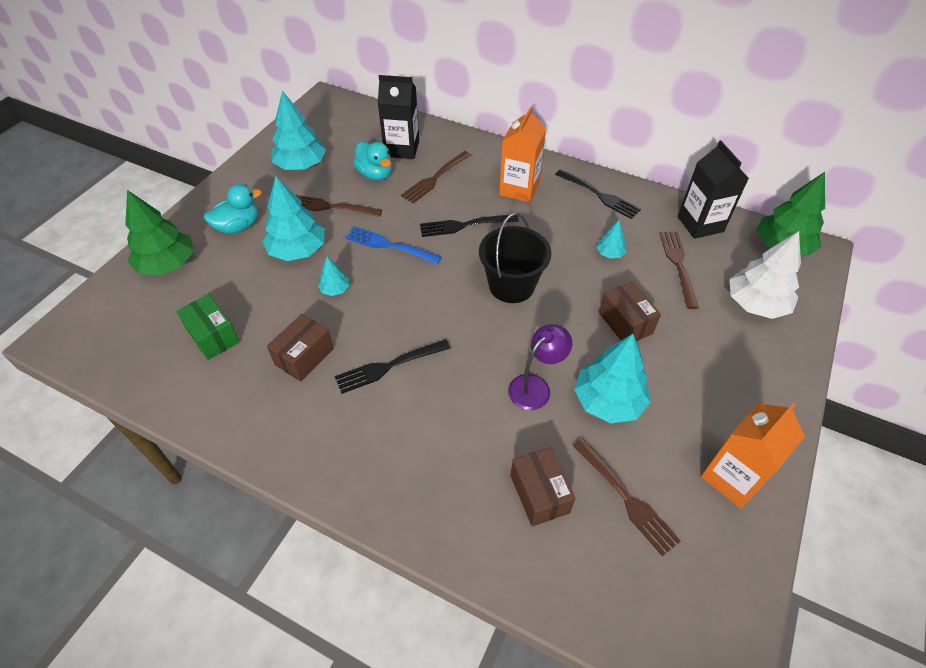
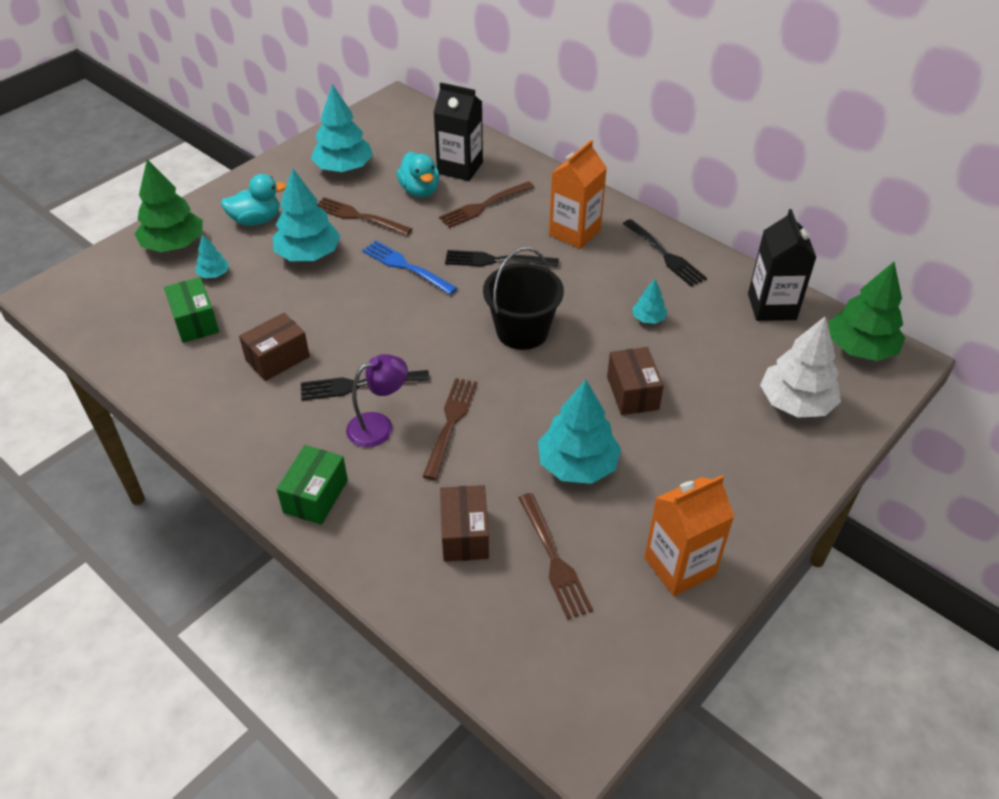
camera: 15 degrees right, 5 degrees down
(335, 289) = (332, 300): turquoise tree -> turquoise tree (214, 274)
(389, 489) = (315, 496): none -> green box
(535, 386) = (504, 435): purple lamp -> purple lamp (379, 426)
(678, 265) = (723, 345): brown fork -> brown fork (450, 423)

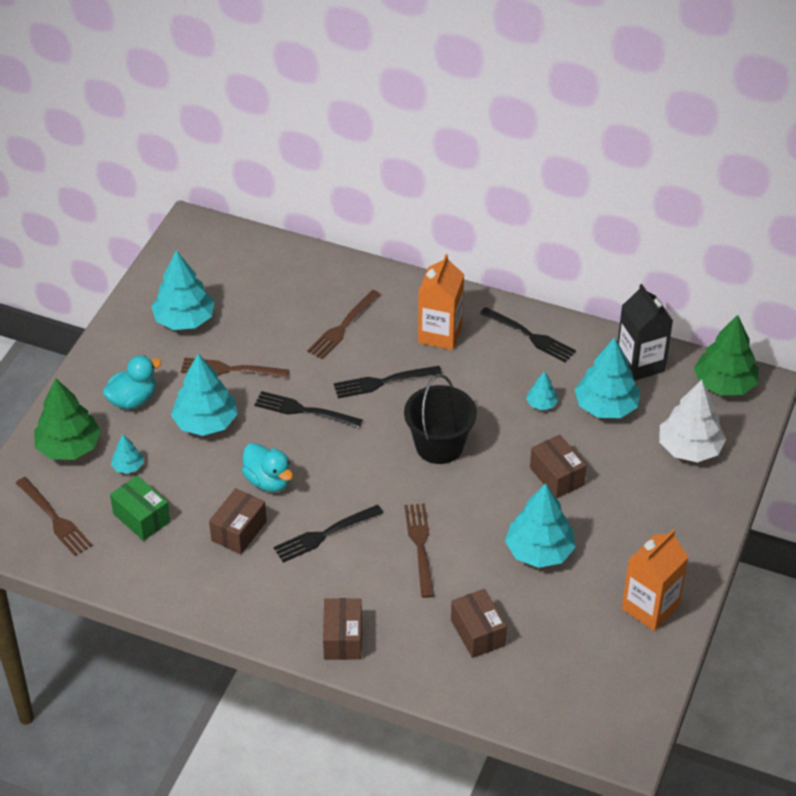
camera: 20 degrees left, 0 degrees up
(315, 496) = (343, 638): green box -> brown box
(379, 426) = (362, 565): purple lamp -> none
(406, 266) = (303, 410): blue fork -> black fork
(420, 190) = (273, 326): turquoise duck -> turquoise duck (268, 481)
(460, 168) = (298, 290): black carton -> none
(554, 559) = (555, 631): brown fork -> brown fork (55, 519)
(717, 338) = (606, 406): none -> turquoise tree

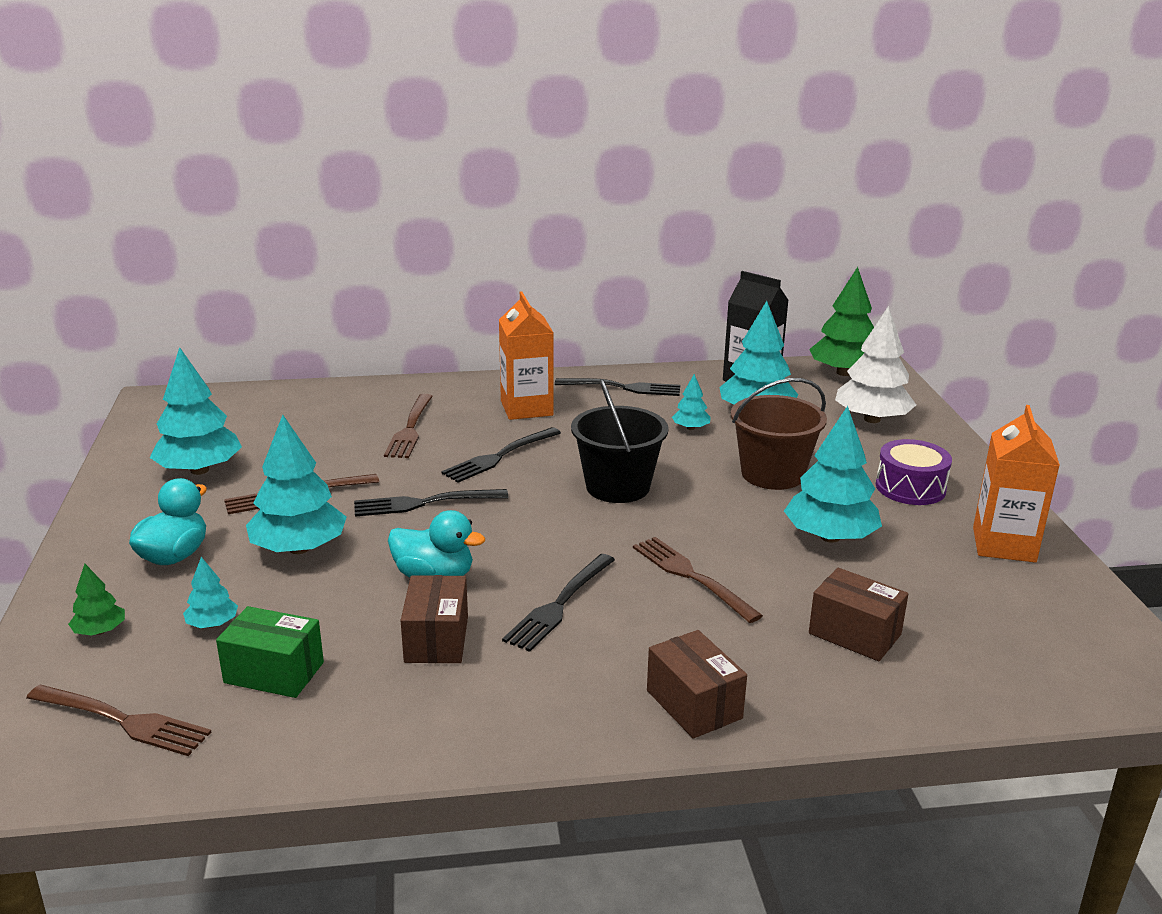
camera: 30 degrees left, 20 degrees down
(69, 447) = (100, 631): green tree -> green tree, size x0.49
(556, 476) = (772, 474): brown box -> brown bucket
(642, 530) = (910, 487): none -> purple drum

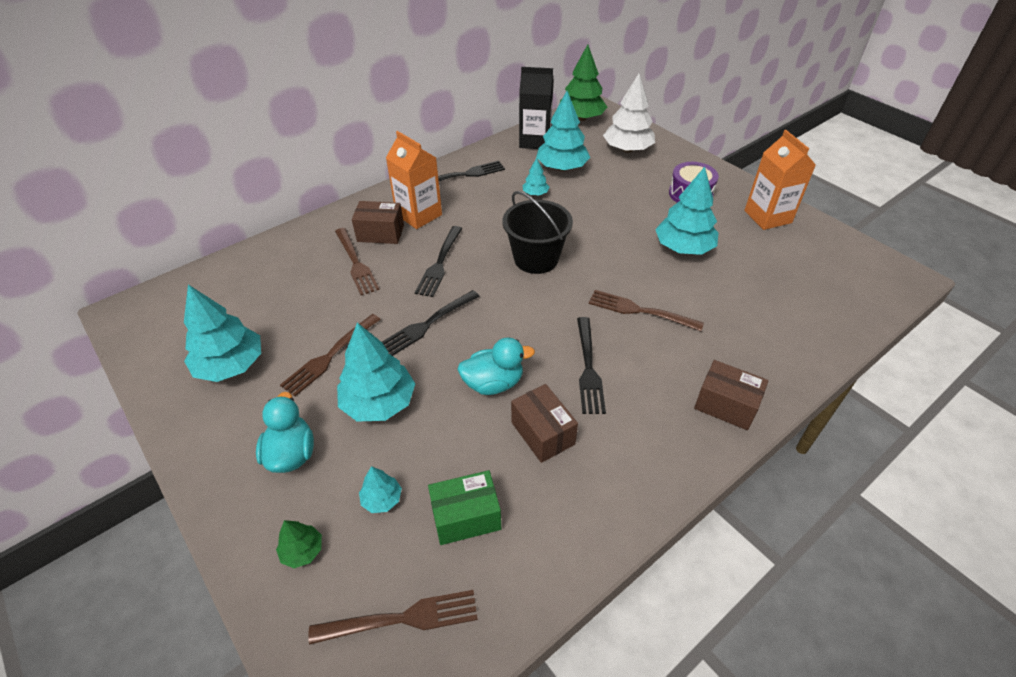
camera: 30 degrees left, 20 degrees up
(772, 474) = (613, 212): brown bucket -> none
(854, 634) = (756, 313): brown box -> brown box (380, 233)

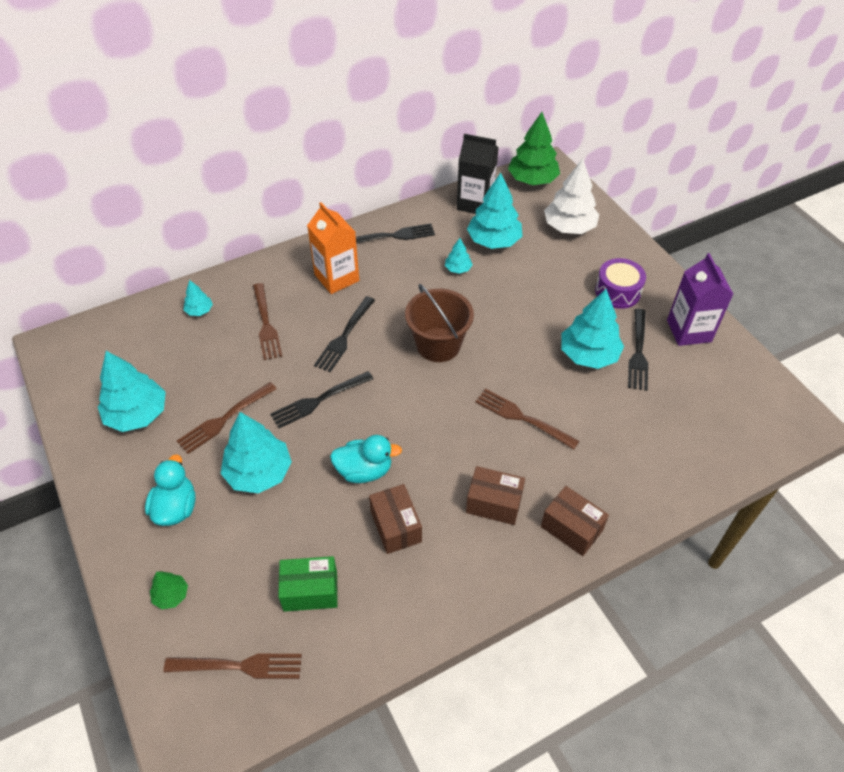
camera: 10 degrees right, 5 degrees up
(380, 233) = (295, 294): brown box -> brown box (494, 503)
(382, 499) = (244, 562): turquoise tree -> turquoise tree (199, 310)
(536, 258) = (438, 345): black bucket -> brown bucket
(588, 368) = (455, 470): black fork -> black fork (638, 353)
(767, 217) = (689, 331): orange carton -> purple carton

